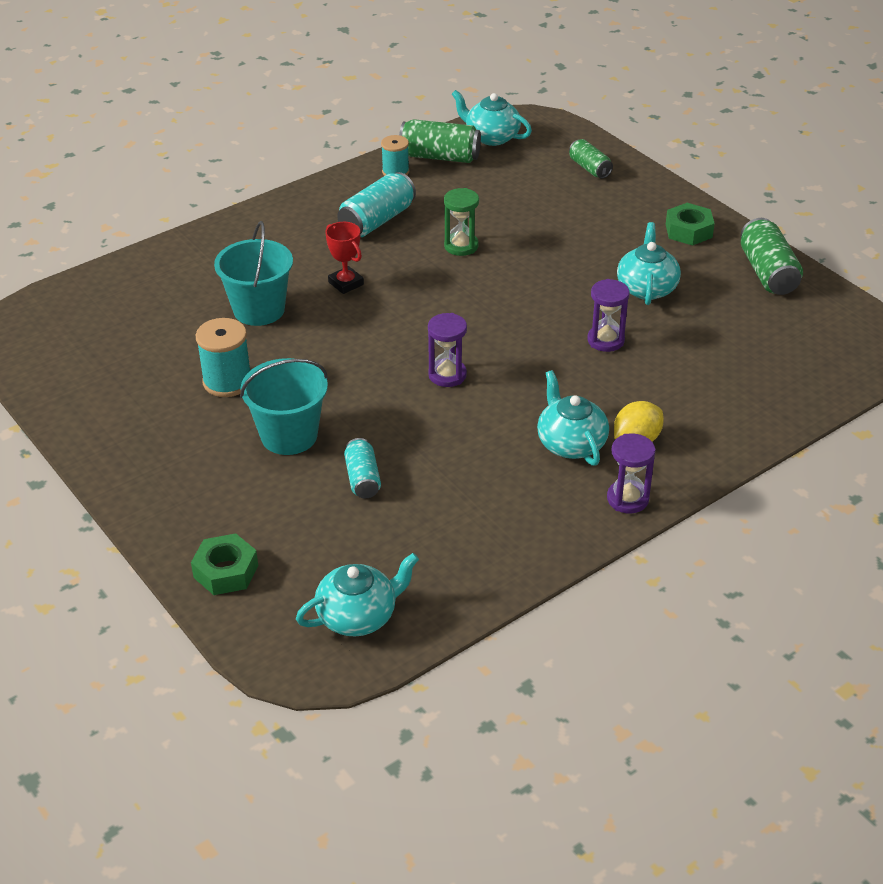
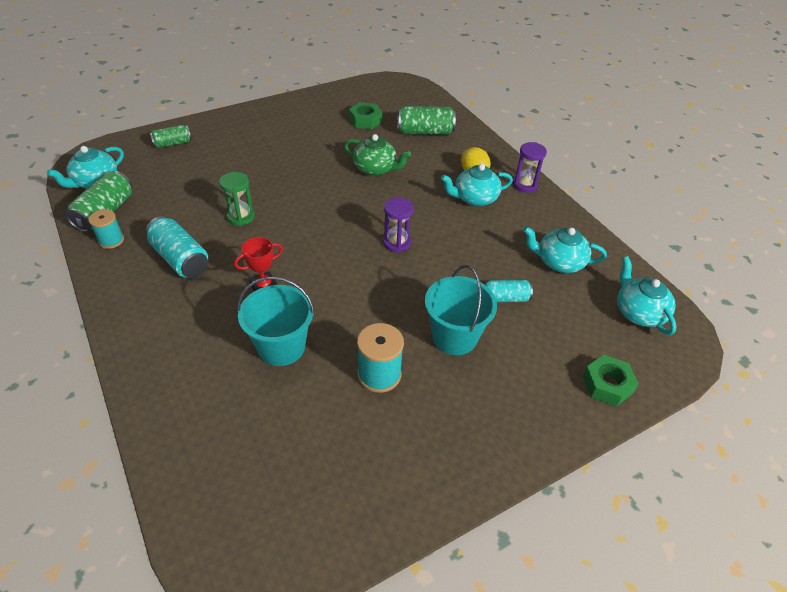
camera: 85 degrees left, 5 degrees up
(605, 340) = (375, 169): purple hourglass -> green teapot
(647, 288) = (326, 144): turquoise teapot -> turquoise teapot (559, 262)
(688, 231) = (270, 118): green nut -> green nut (365, 120)
(767, 272) = (326, 100): green can -> green can (425, 132)

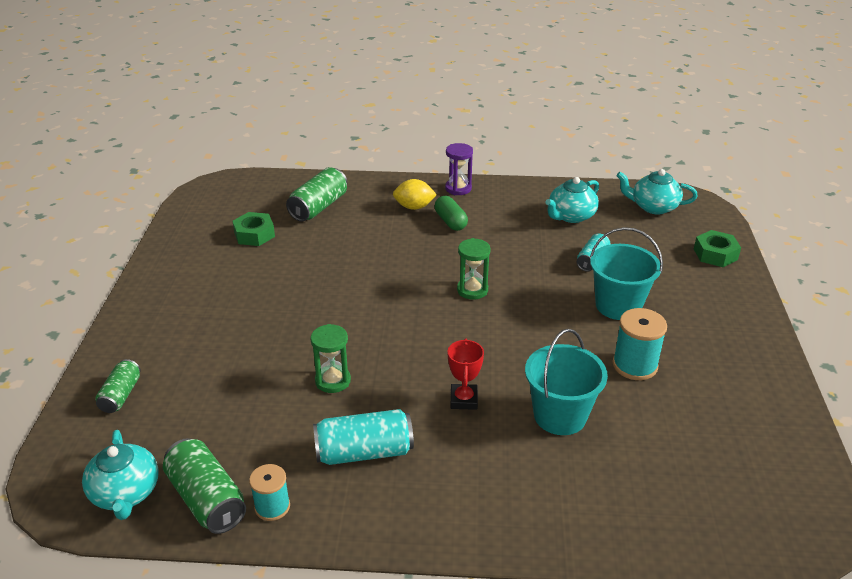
camera: 55 degrees left, 10 degrees down
(375, 169) = (346, 260): green teapot -> none
(396, 243) = (472, 290): purple hourglass -> green hourglass
(474, 198) = (450, 221): turquoise teapot -> green capsule

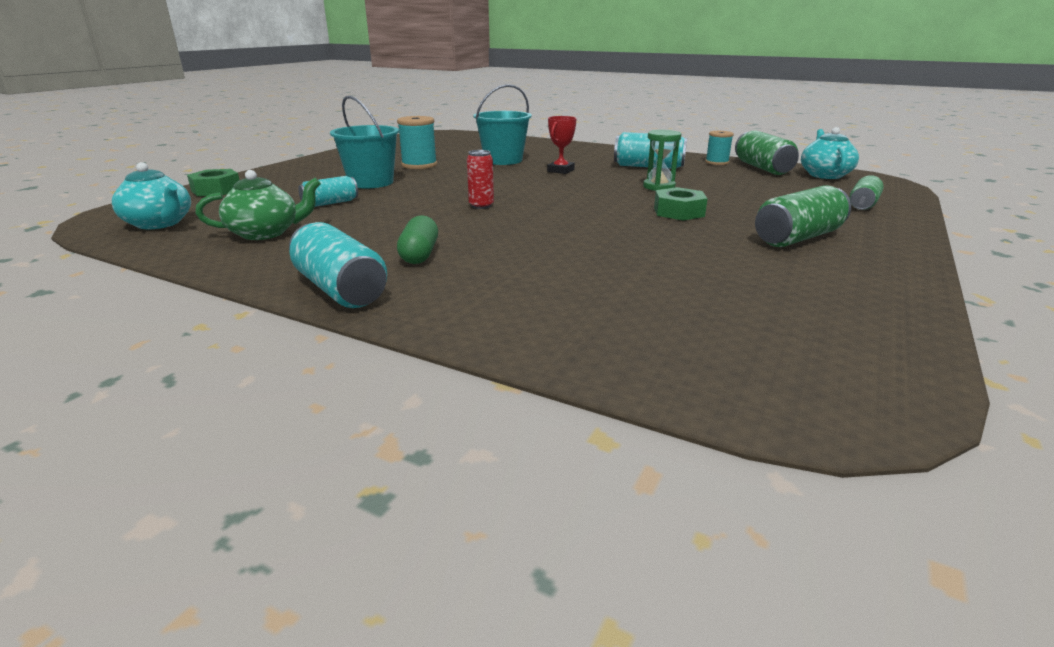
camera: 155 degrees left, 10 degrees down
(254, 234) = (737, 294): green nut -> green nut (678, 212)
(319, 207) = (607, 311): green can -> green can (798, 238)
(414, 207) = (446, 279): yellow lemon -> none
(458, 188) = (340, 289): purple hourglass -> turquoise can
(472, 290) = (481, 206): green hourglass -> red can
(571, 216) = (265, 233): turquoise teapot -> green teapot

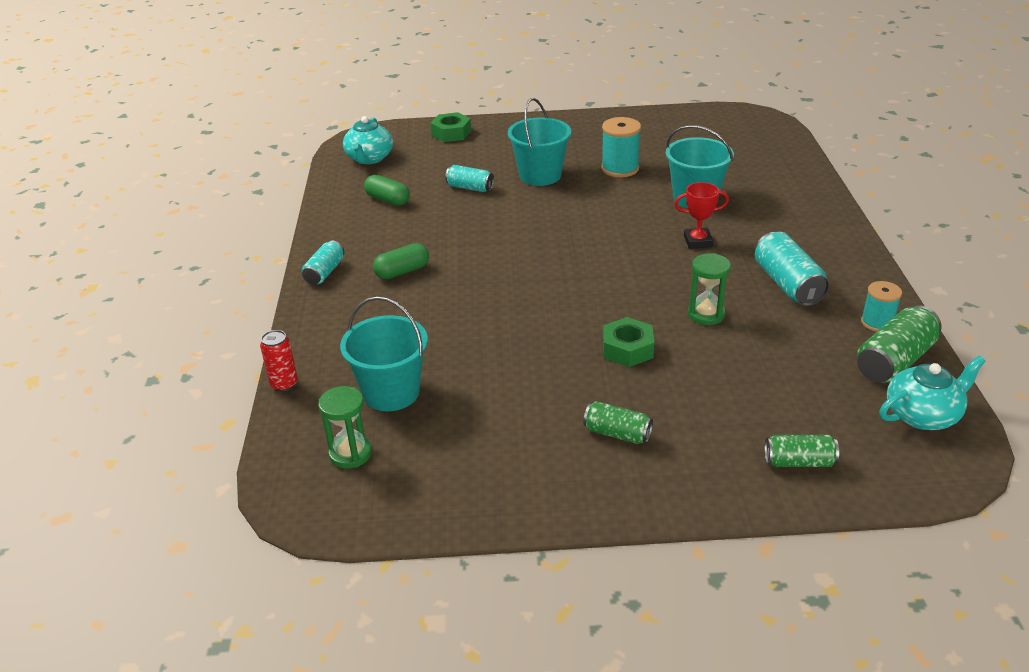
camera: 60 degrees right, 10 degrees up
(265, 233) = (388, 200): green teapot -> green capsule
(340, 289) = (325, 272): turquoise can -> turquoise can, size x0.62
(481, 206) = (534, 248): red can -> red can (284, 384)
(649, 305) = (391, 392): none -> turquoise bucket
(758, 353) = (350, 453): none -> green hourglass
(798, 238) = (617, 433): green can -> green can, size x0.62

